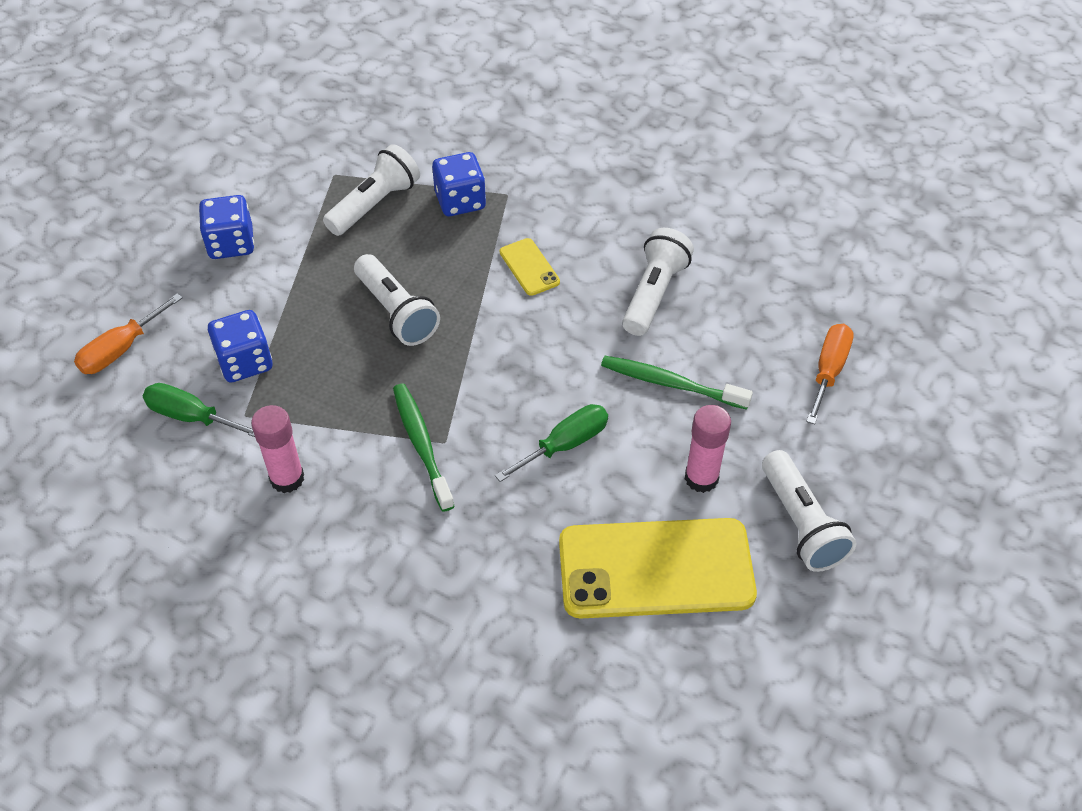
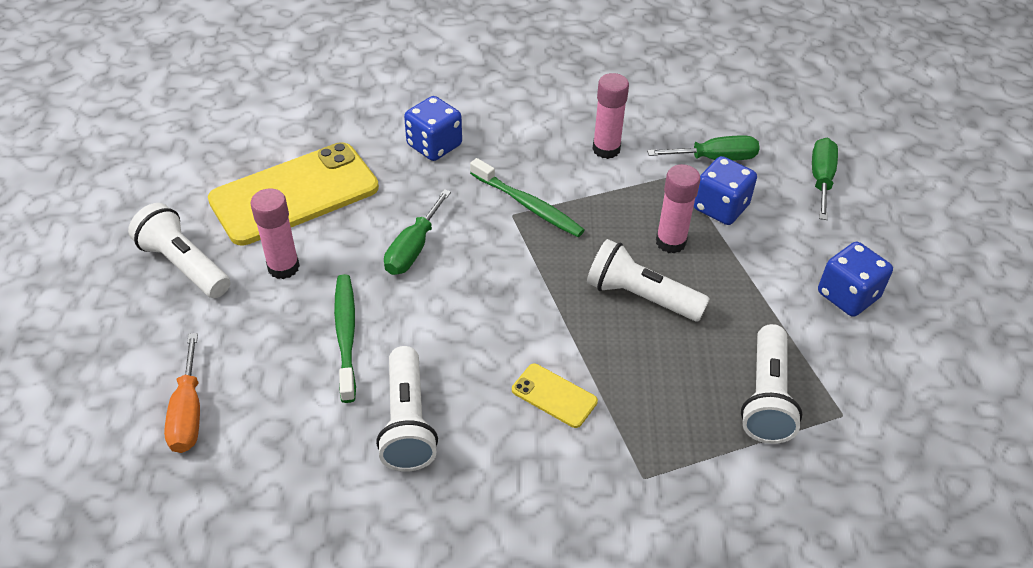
camera: 150 degrees right, 5 degrees down
(121, 349) = (821, 179): orange screwdriver -> green screwdriver
(324, 348) = (670, 242): none -> pink glue stick
(460, 201) = (685, 443): blue dice -> blue dice (434, 145)
(670, 383) = (346, 335): green toothbrush -> green toothbrush turned 90 degrees counterclockwise

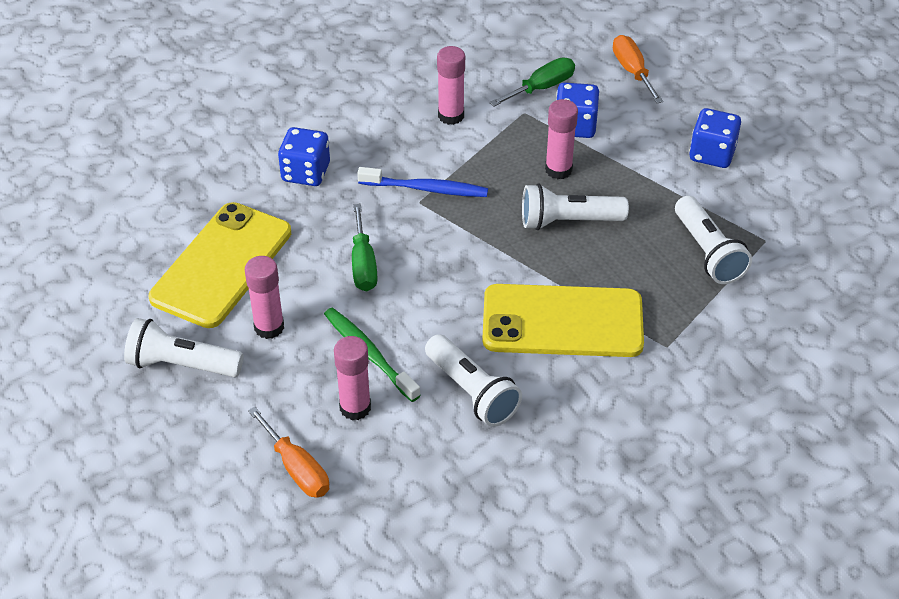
camera: 30 degrees left, 0 degrees up
(289, 381) = (355, 407): none -> pink glue stick
(528, 205) = (426, 189): green toothbrush -> blue toothbrush
(554, 396) = (562, 322): yellow phone -> yellow phone, size x2.29
(821, 179) = (632, 71): green screwdriver -> orange screwdriver

